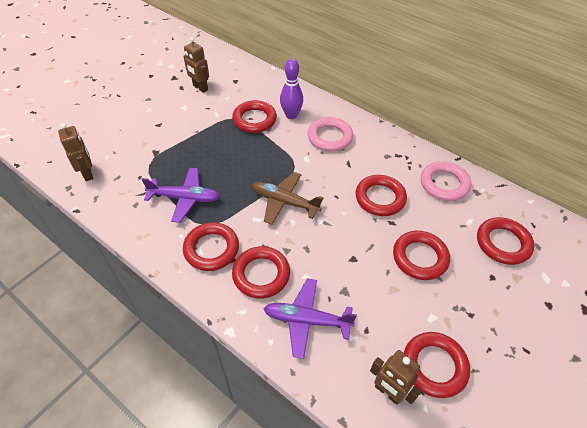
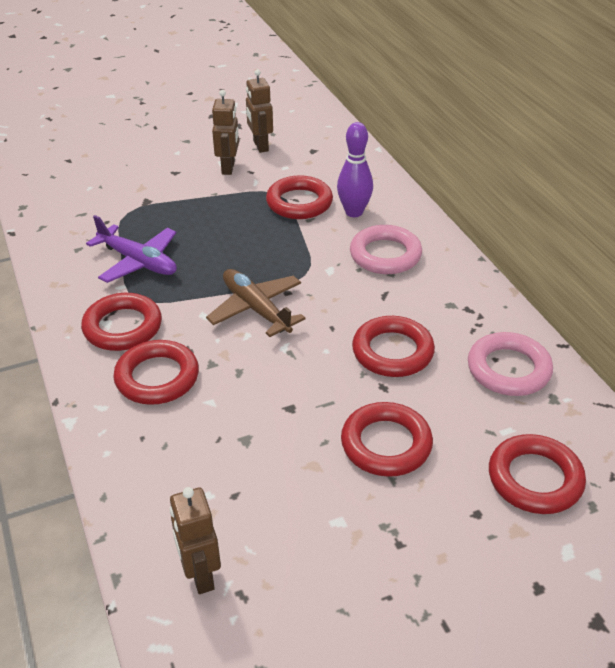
camera: 30 degrees right, 10 degrees down
(88, 173) = (54, 199): brown robot -> brown robot (228, 168)
(306, 320) = (168, 450): purple plane -> none
(434, 366) = (289, 577): red ring -> none

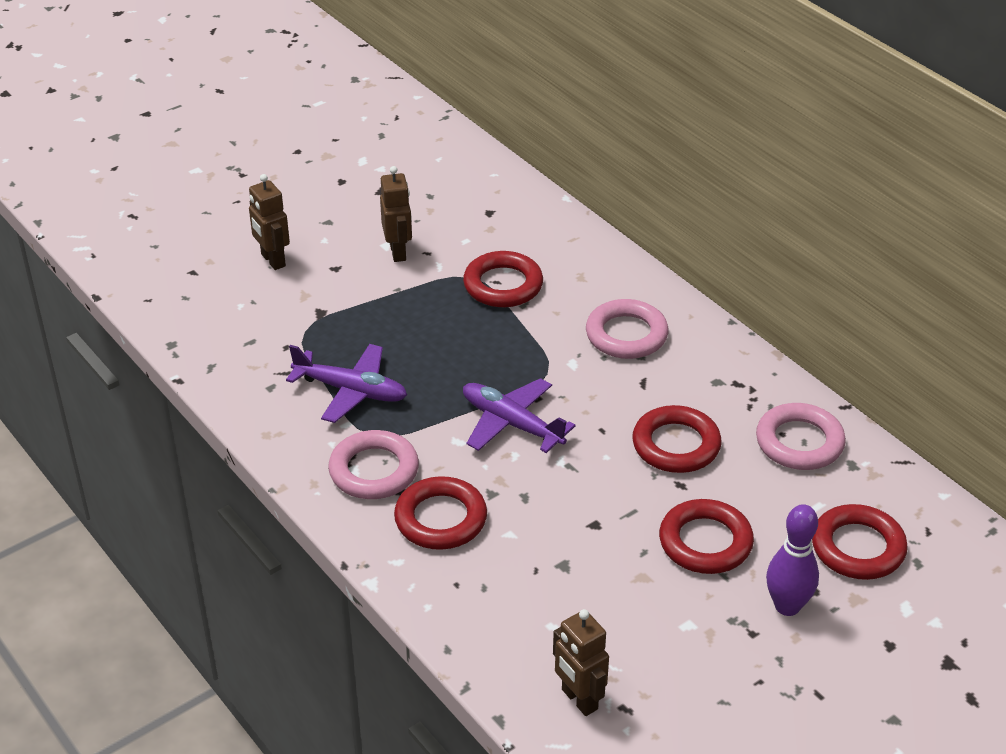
camera: 15 degrees left, 0 degrees up
(123, 327) = (374, 470): red ring -> pink ring
(256, 309) = (511, 423): brown plane -> purple plane
(260, 146) = (423, 216): brown robot -> brown robot (272, 260)
(354, 212) = (571, 287): purple bowling pin -> purple bowling pin (787, 606)

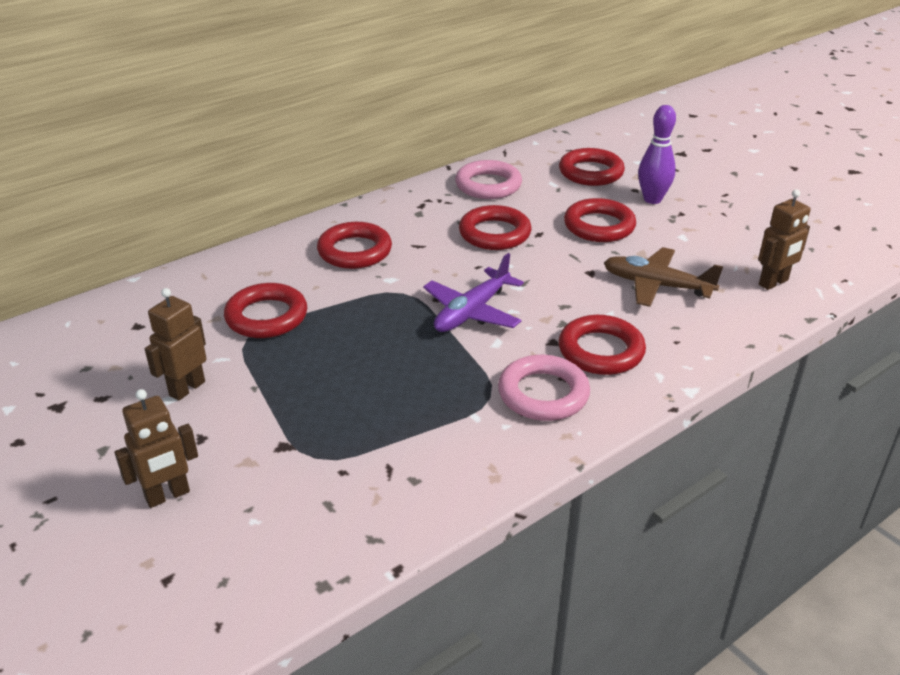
camera: 90 degrees left, 5 degrees down
(351, 391) = (423, 415): purple plane -> none
(398, 252) = (187, 388): brown robot -> brown robot turned 45 degrees counterclockwise
(568, 581) = (656, 285): none -> brown plane
(626, 335) = (355, 251): pink ring -> red ring

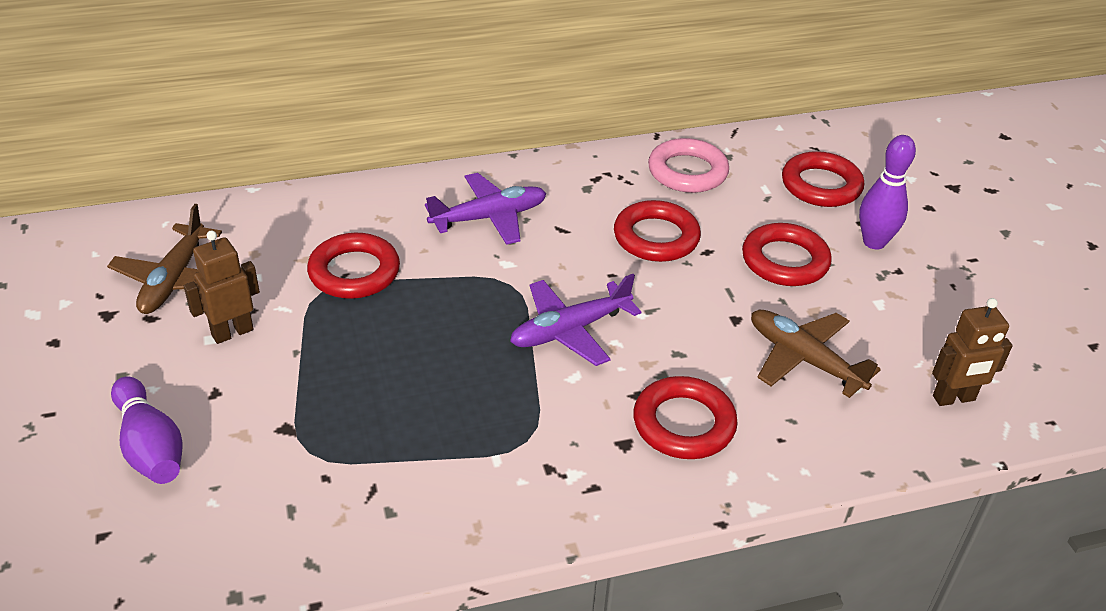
camera: 20 degrees right, 5 degrees up
(105, 363) = (174, 280): none -> brown plane
(168, 495) = (150, 446): brown robot -> purple bowling pin
(355, 251) = (489, 217): red ring -> purple plane
(543, 394) = (585, 456): pink ring -> none

